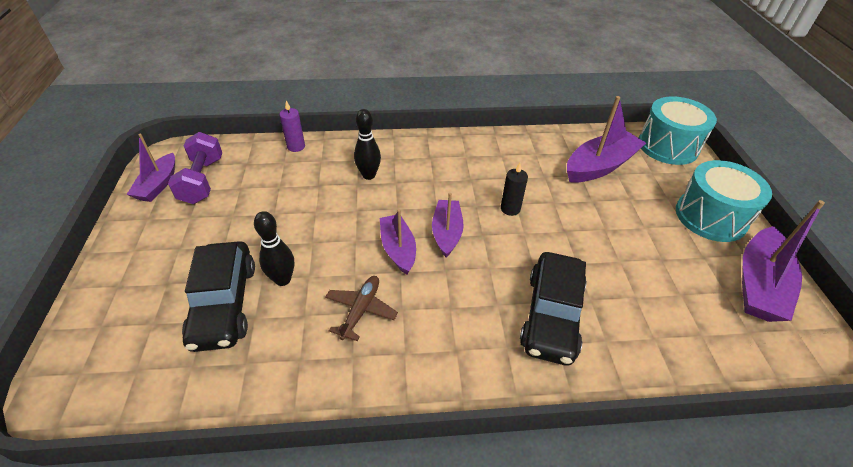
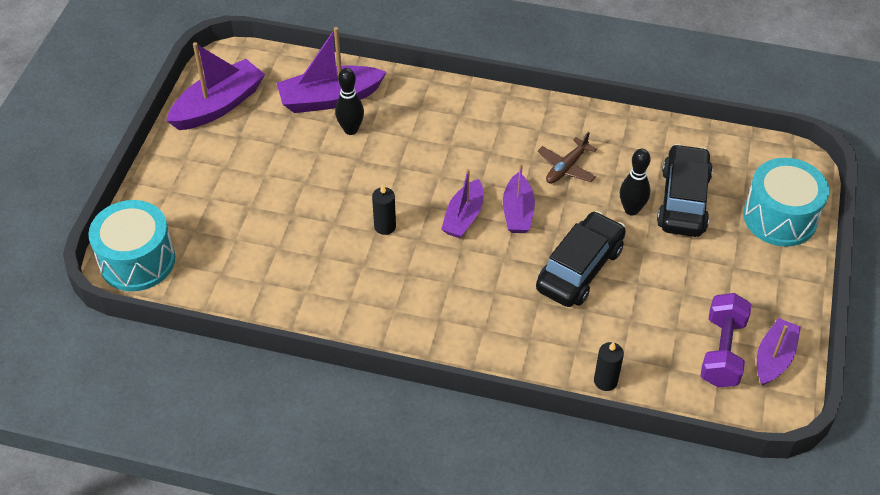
camera: 160 degrees left, 5 degrees up
(296, 146) = (605, 381): purple candle -> black candle
(369, 175) = (522, 309): black bowling pin -> black bowling pin (351, 130)
(551, 315) = (411, 126): black car -> black car (579, 268)
(600, 166) = (245, 254): purple boat -> purple boat (330, 98)
(710, 217) = (189, 168): turquoise drum -> turquoise drum (780, 217)

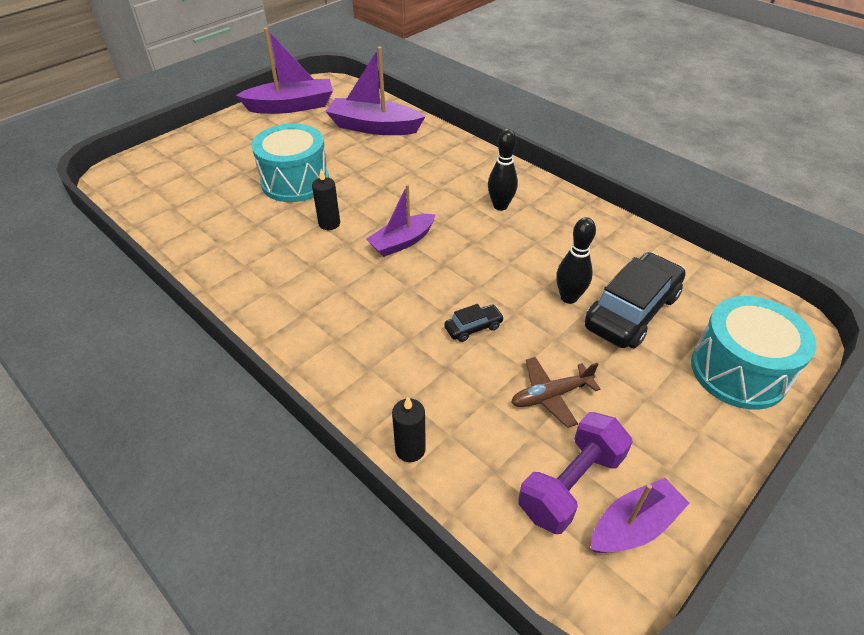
camera: 30 degrees right, 5 degrees down
(137, 261) = (129, 176): turquoise drum -> turquoise drum (295, 181)
(351, 130) = (370, 151): black bowling pin -> black bowling pin (500, 206)
(518, 212) = (454, 257): purple boat -> none
(566, 168) = (530, 240): brown plane -> brown plane (550, 395)
(579, 268) = (473, 327): black car -> black car, size x0.45

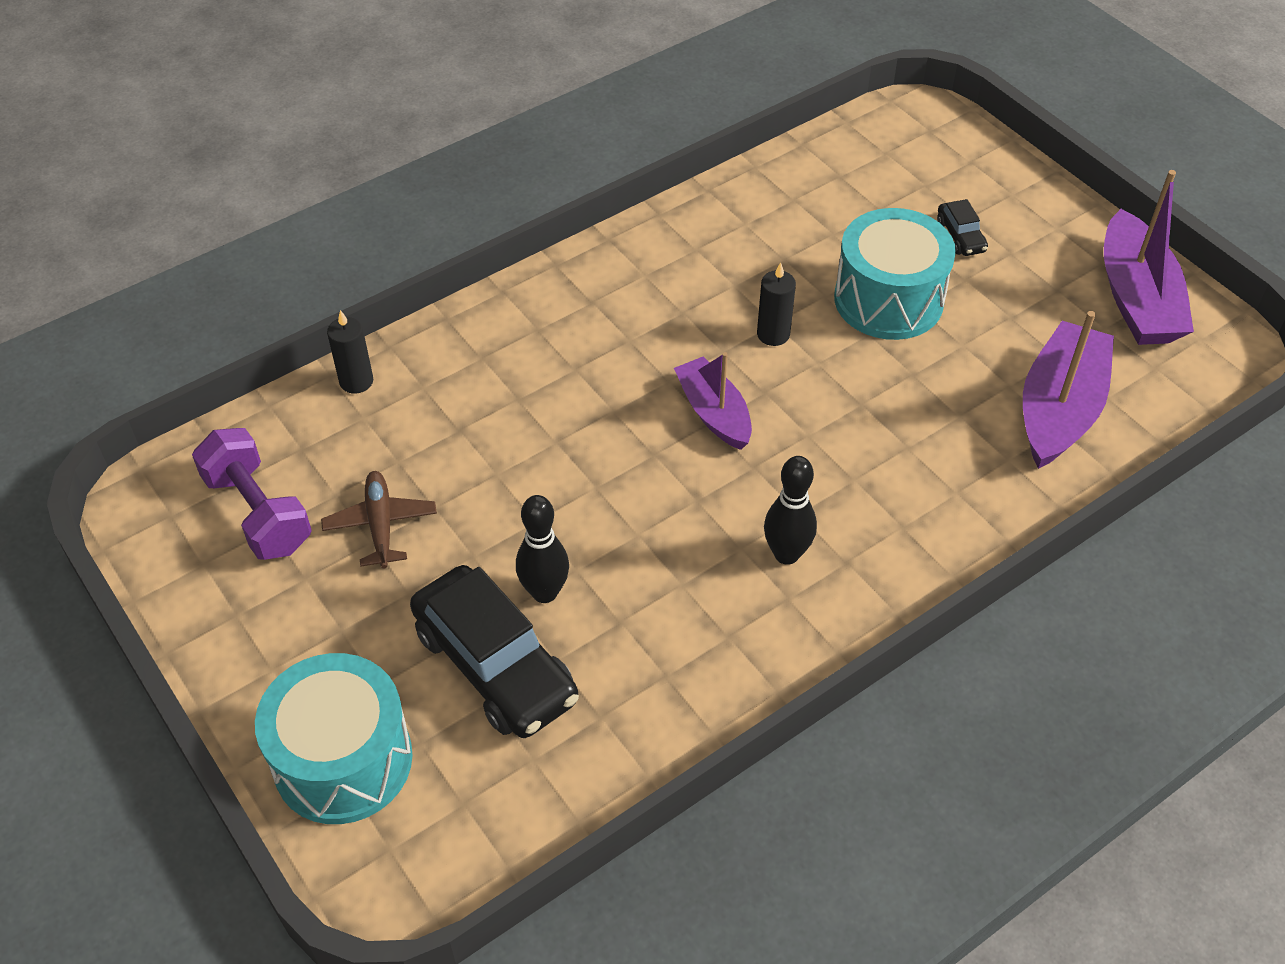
camera: 100 degrees right, 5 degrees up
(473, 327) = (517, 467): black car -> black car (960, 236)
(633, 525) = (189, 555): purple boat -> none

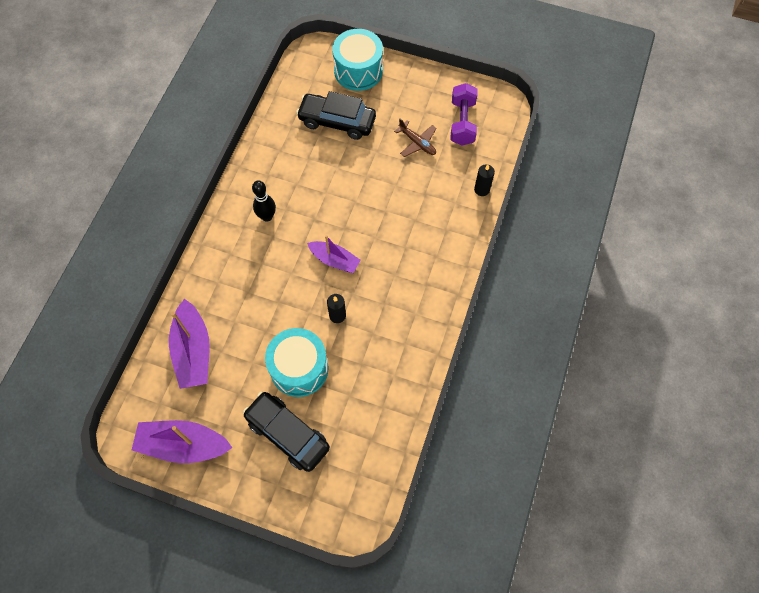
camera: 145 degrees right, 15 degrees up
(258, 512) = (462, 122): purple dumbbell -> purple dumbbell turned 75 degrees clockwise
(544, 592) = (341, 153): black bowling pin -> none
(960, 236) = (287, 434): black car -> black car, size x2.22
(1136, 298) = (183, 445): purple boat -> purple boat turned 45 degrees counterclockwise

